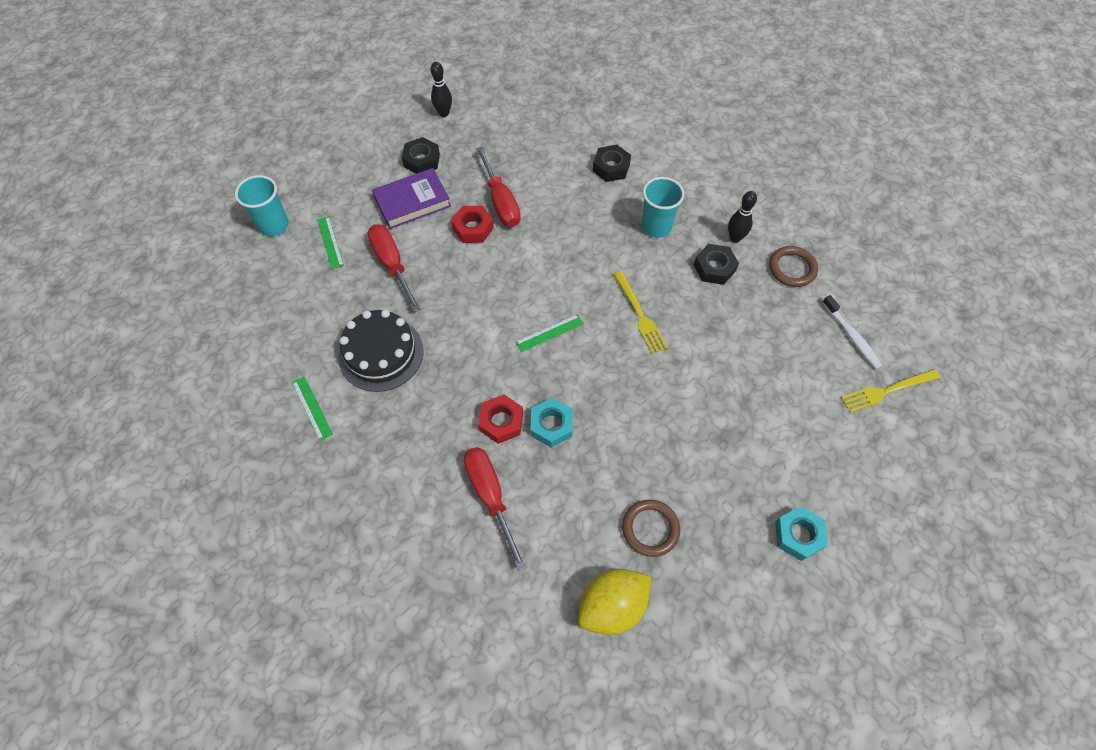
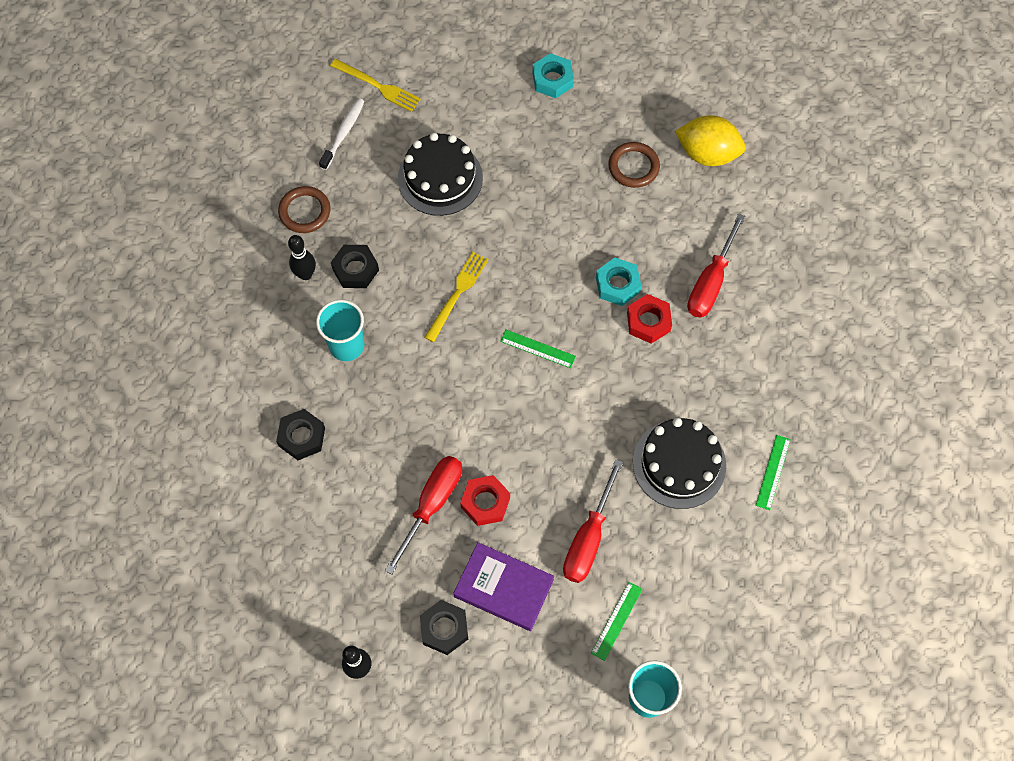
camera: 130 degrees left, 5 degrees up
(755, 373) = (440, 178): none -> black cake

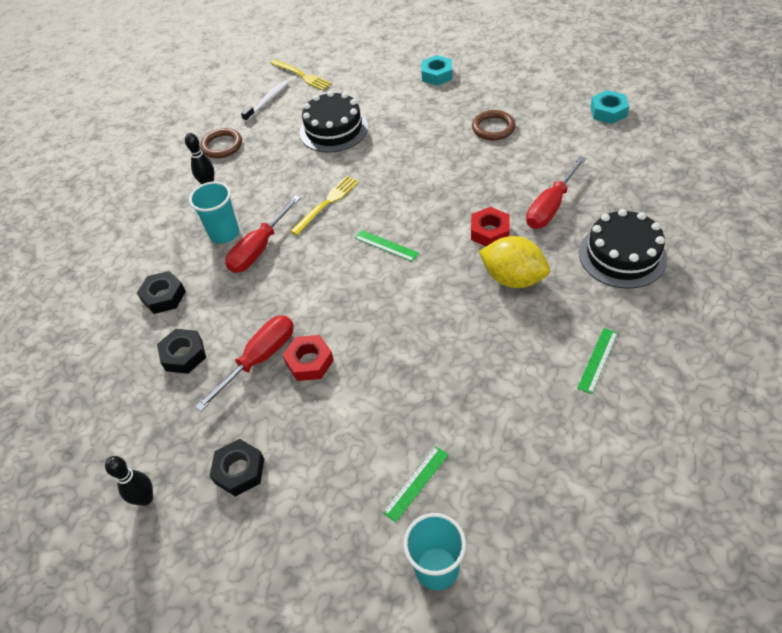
camera: 15 degrees right, 15 degrees down
(355, 269) = (249, 183): black nut -> black nut (184, 355)
(503, 588) = (308, 439): purple book -> none
(588, 538) = (402, 402): red screwdriver -> red screwdriver (259, 248)
(617, 285) = (466, 204): turquoise nut -> turquoise nut (608, 112)
(679, 464) = (503, 345): black cake -> black cake (622, 255)
(707, 154) = (557, 122): yellow lemon -> yellow lemon (513, 278)

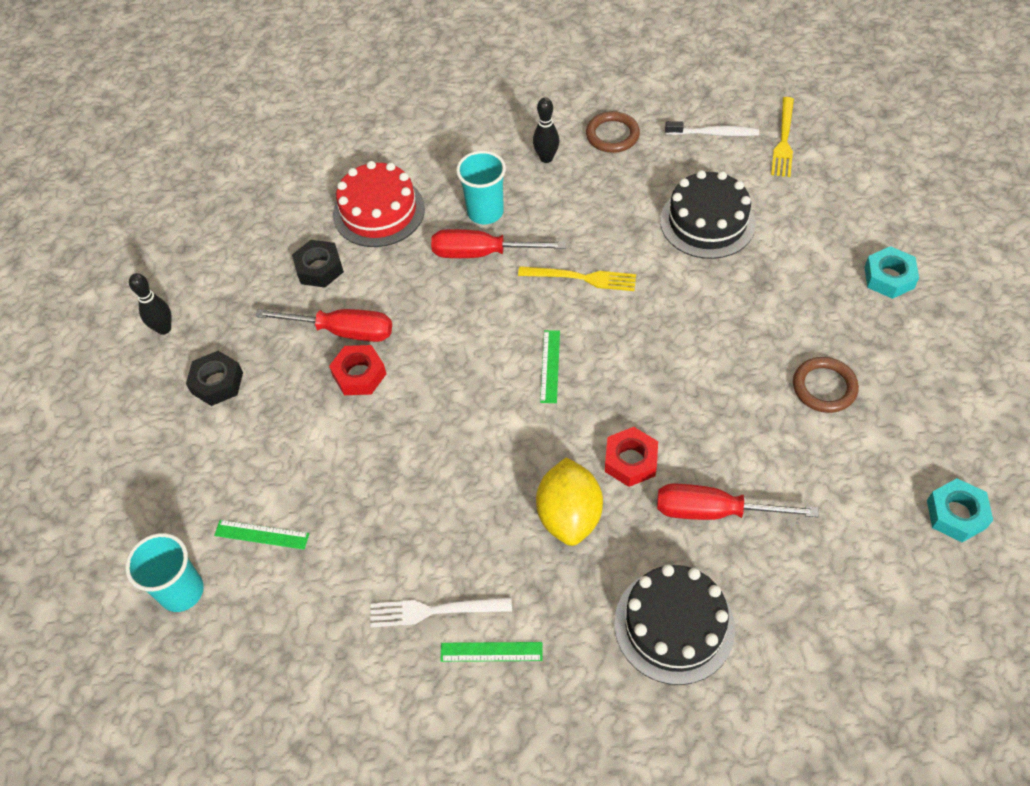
camera: 60 degrees right, 5 degrees up
(164, 296) = (379, 211): black nut -> red cake
(548, 383) = (434, 610): none -> white fork

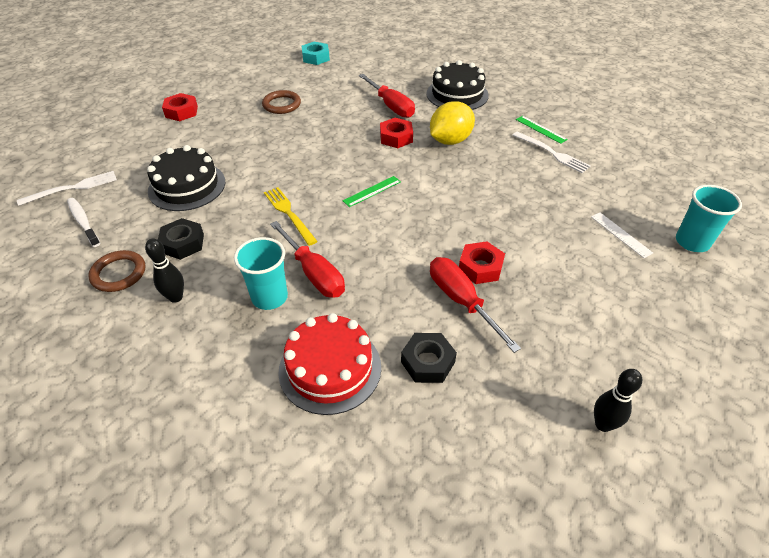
camera: 135 degrees left, 10 degrees down
(217, 383) = (586, 340): black nut -> black nut (183, 243)
(261, 534) = (620, 234): green ruler -> white ruler
(783, 140) = (72, 188): yellow fork -> white fork
(889, 277) = (181, 112): turquoise nut -> red nut

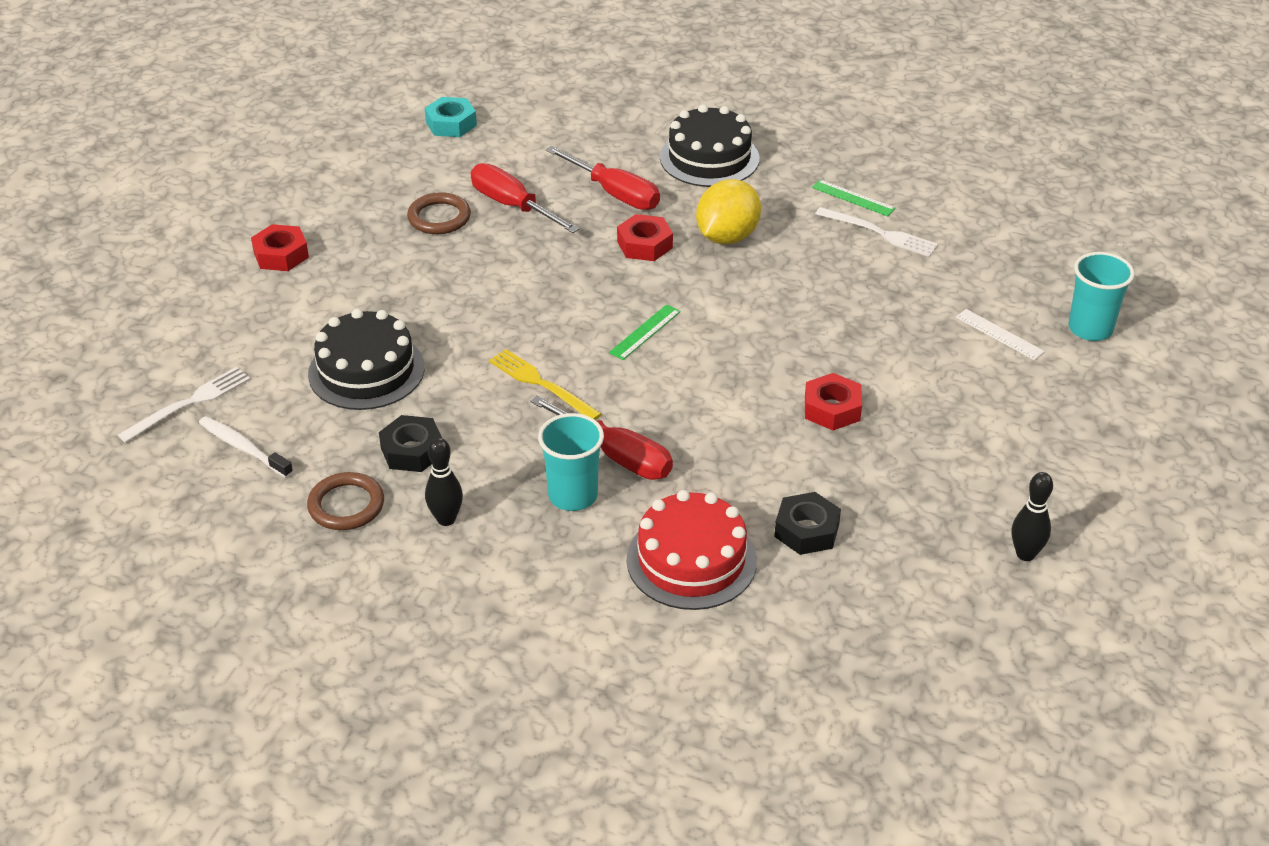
camera: 15 degrees left, 5 degrees down
(461, 301) = (822, 454): red screwdriver -> red screwdriver (513, 206)

